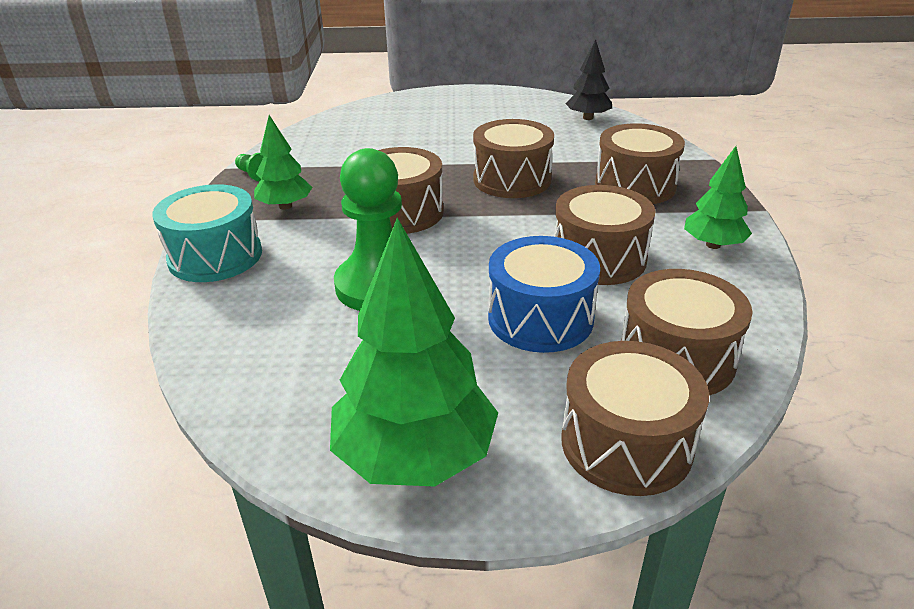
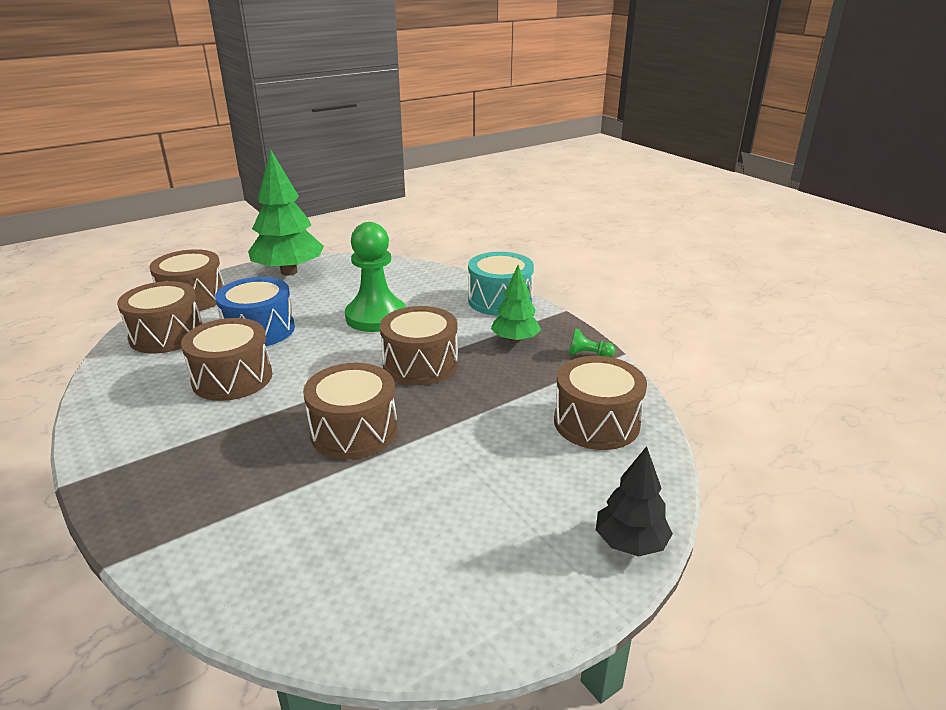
camera: 145 degrees right, 5 degrees down
(588, 118) = (323, 602): black tree -> black tree (630, 543)
(635, 185) = (214, 470): brown drum -> brown drum (596, 422)
(713, 245) = (130, 421): green tree -> none

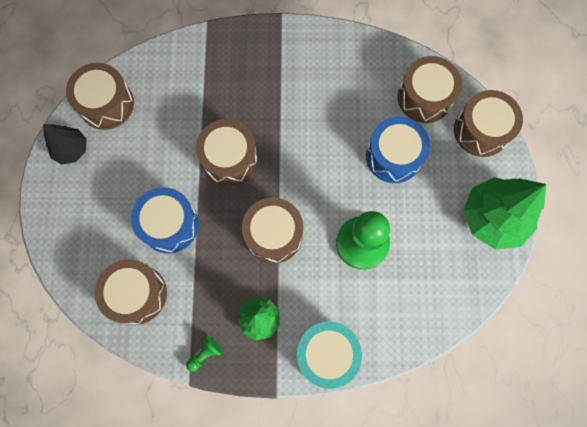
camera: 125 degrees right, 45 degrees up
(232, 378) = (335, 118): brown drum -> brown drum (106, 104)
(489, 438) = (169, 225): none -> blue drum
(630, 543) = (51, 233): black tree -> black tree (71, 149)

